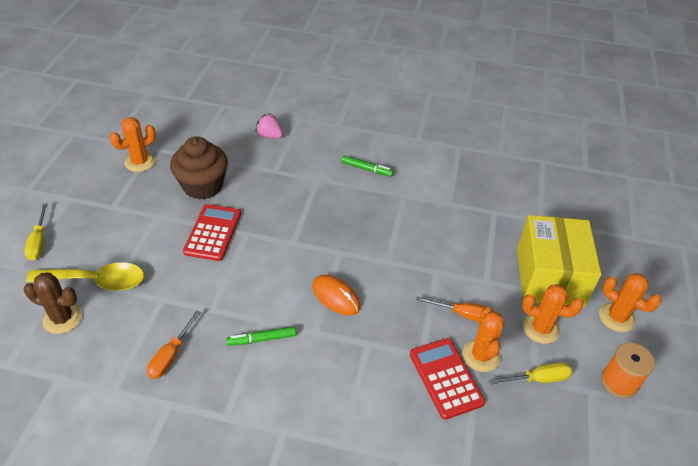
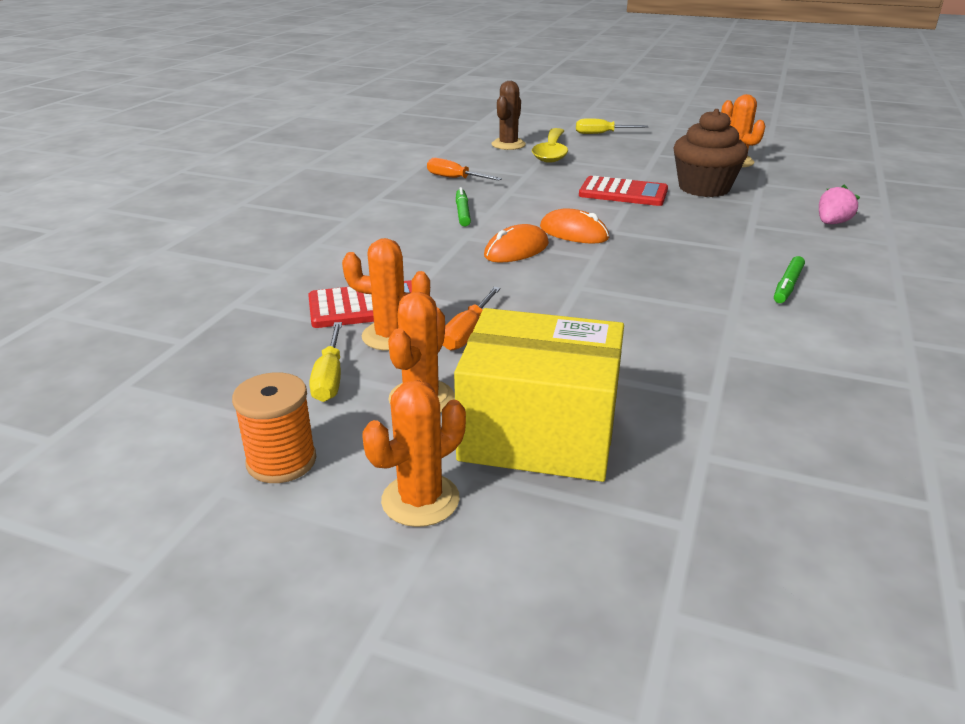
camera: 100 degrees right, 15 degrees down
(299, 263) = (574, 233): none -> orange mouse

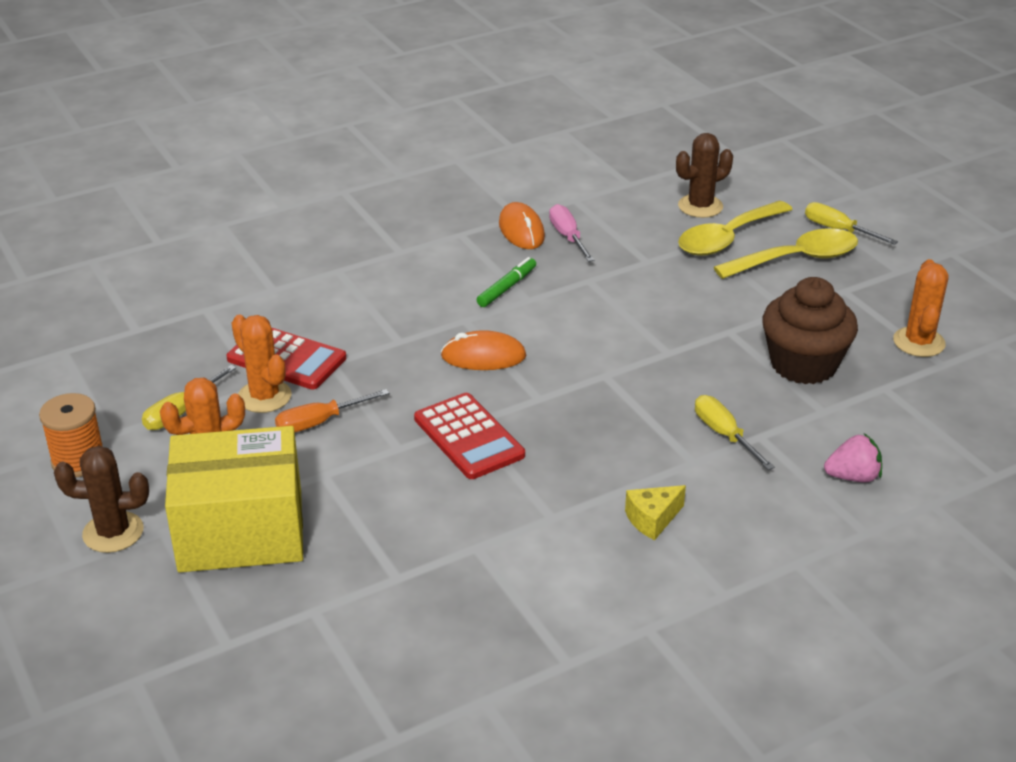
camera: 40 degrees right, 5 degrees up
(420, 500) = (113, 532): orange cactus -> brown cactus
(455, 178) = (568, 237): orange screwdriver -> pink screwdriver
(539, 433) = (241, 531): yellow box -> yellow box turned 60 degrees counterclockwise
(574, 233) = (565, 361): orange mouse -> orange mouse (521, 230)
(606, 150) = (796, 259): none -> yellow spoon
(623, 193) = (703, 331): red calculator -> red calculator (469, 437)
(734, 231) = (724, 434): none -> yellow screwdriver
(787, 286) = (652, 519): green marker -> yellow cheese

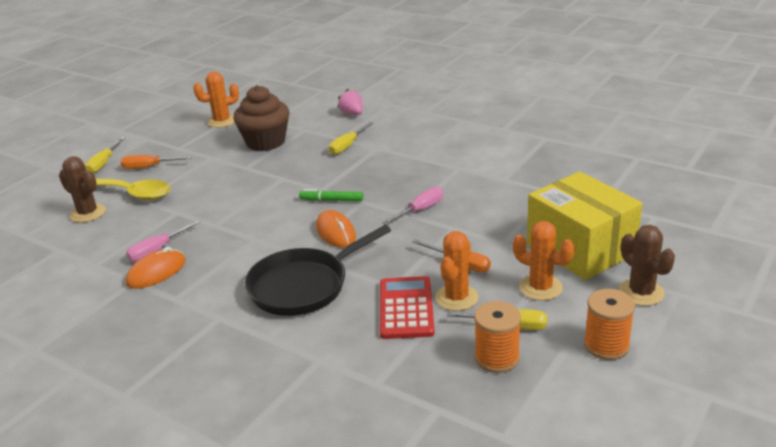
camera: 115 degrees left, 5 degrees down
(150, 385) = (497, 358): none -> orange spool
(398, 309) = (304, 286): none -> black pan
(469, 437) = (420, 210): red calculator -> pink screwdriver
(507, 287) = (245, 251): green marker -> green marker (331, 200)
(652, 519) = (432, 145): yellow cheese -> none
(796, 259) = (149, 167): yellow spoon -> orange screwdriver

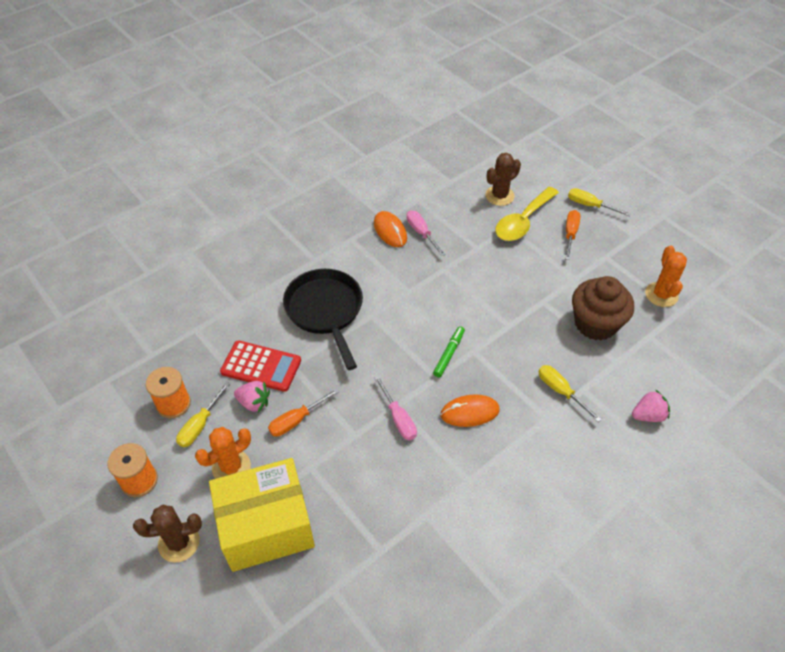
camera: 105 degrees right, 20 degrees up
(336, 232) = (391, 346): orange mouse -> orange mouse (469, 412)
(456, 298) = (254, 403): orange cactus -> pink strawberry

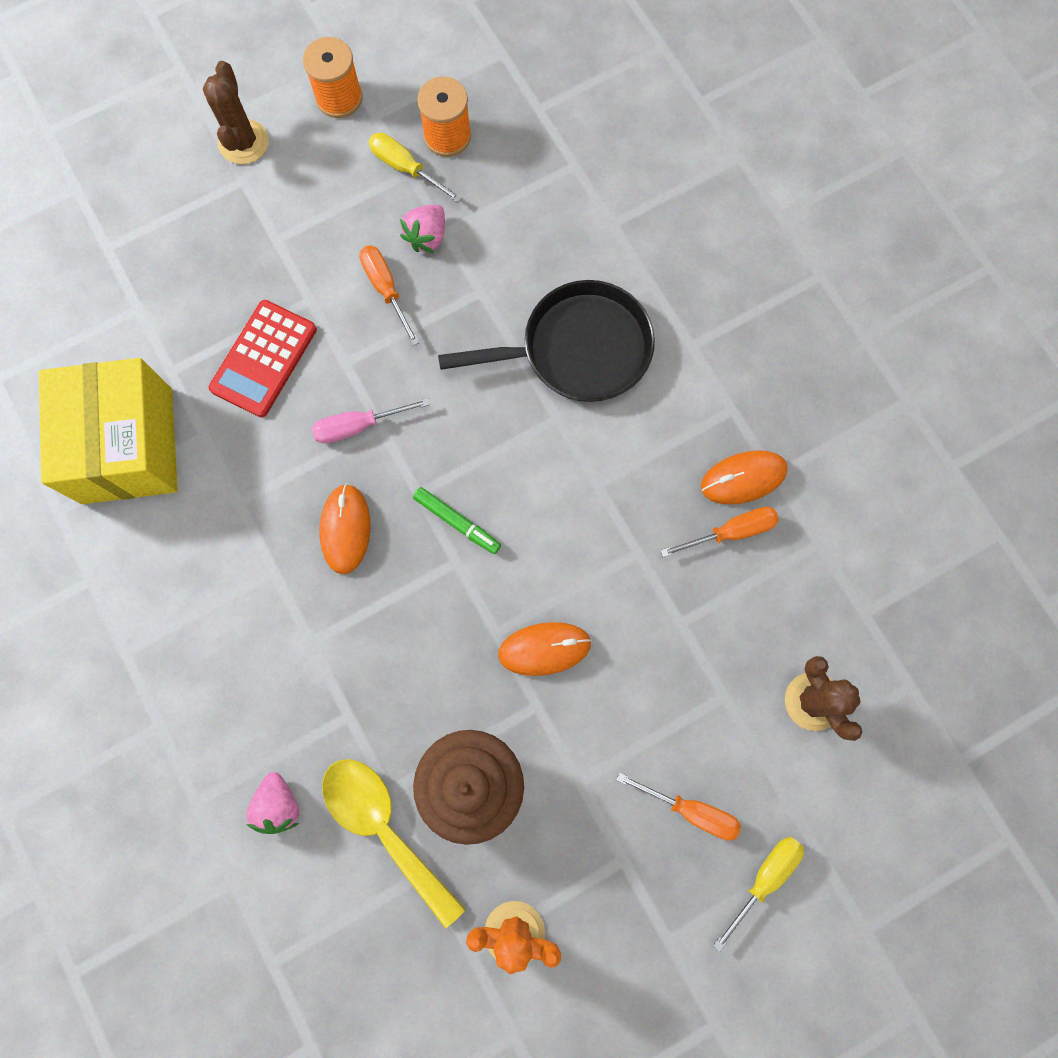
camera: 100 degrees right, 25 degrees up
(231, 467) = (332, 204): orange cactus -> none
(261, 366) = (488, 250): red calculator -> red calculator (264, 359)
(266, 526) = (238, 240): yellow box -> yellow box (127, 445)
(421, 233) = (731, 532): pink screwdriver -> orange screwdriver
(510, 302) = (544, 649): none -> orange mouse
(523, 221) = (737, 727): yellow spoon -> yellow spoon (385, 828)
(560, 391) = (352, 678): yellow screwdriver -> none

